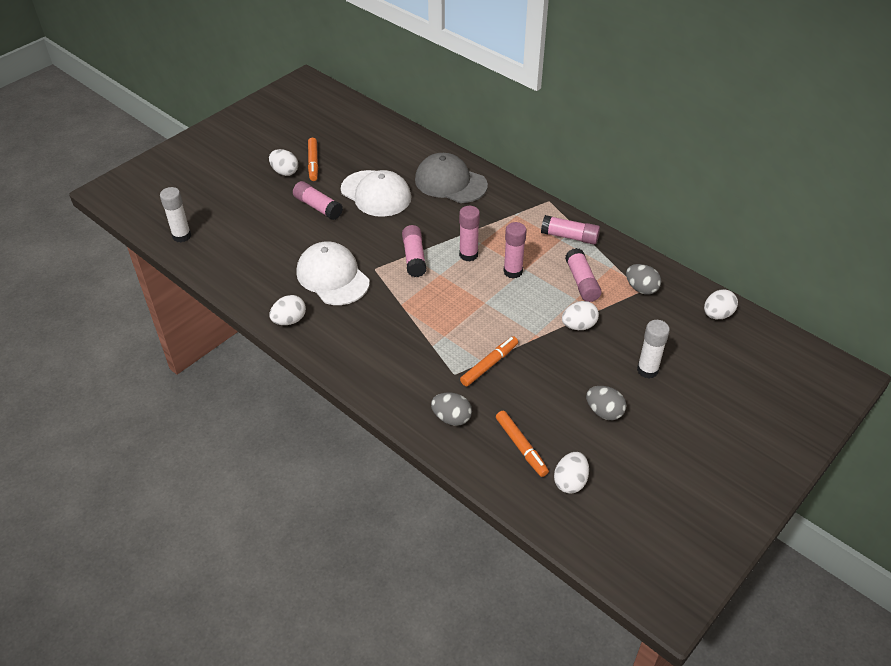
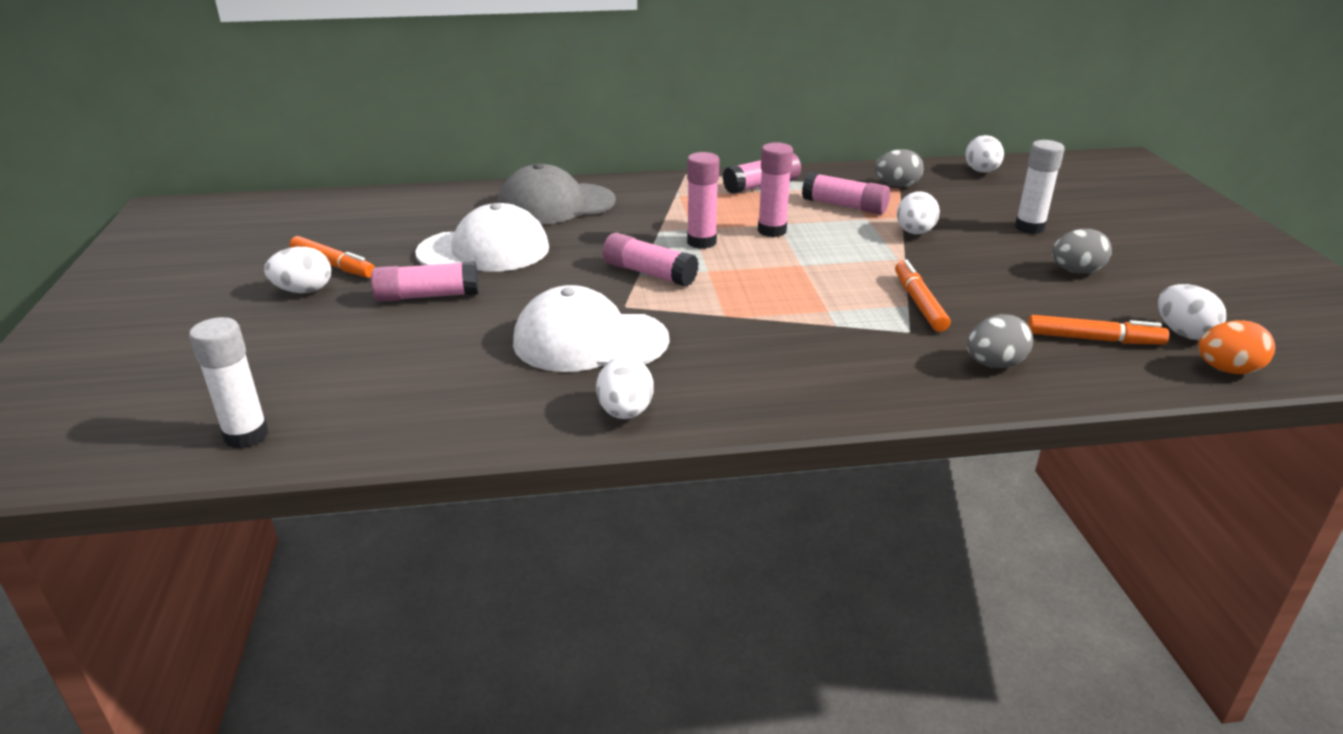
camera: 50 degrees left, 15 degrees down
(542, 511) = (1227, 370): none -> orange egg

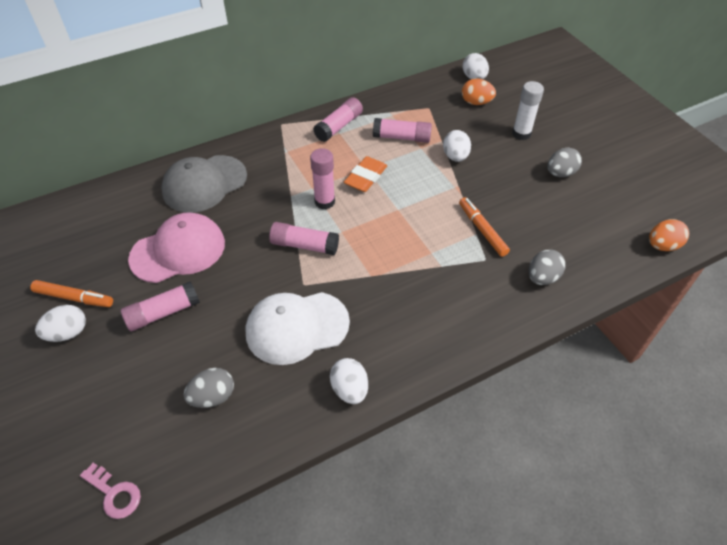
camera: 20 degrees left, 20 degrees up
(246, 435) = (114, 493): white glue stick -> pink key
(484, 250) = (178, 250): white cap -> pink cap
(772, 231) = (365, 177): pink glue stick -> orange eraser
(896, 186) = (426, 106): grey egg -> grey egg (213, 396)
(973, 192) = (476, 102): none -> orange egg
(1093, 339) = (588, 237): orange marker -> none
(1183, 333) = (632, 218): white egg -> none

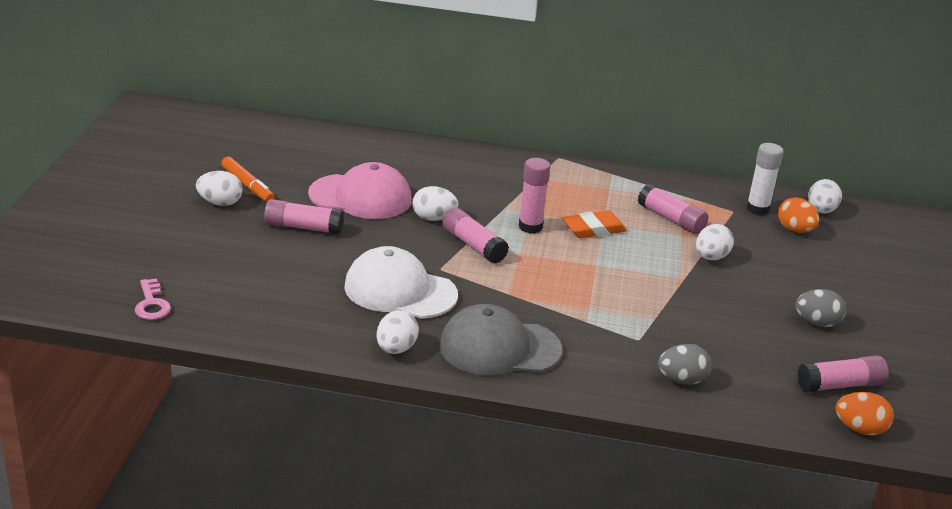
camera: 35 degrees right, 20 degrees down
(204, 184) = (435, 166): grey cap -> grey cap (499, 348)
(213, 396) = (282, 293): grey egg -> none
(252, 237) = (433, 218): none -> white egg
(339, 126) = (615, 183): pink glue stick -> pink glue stick (840, 385)
(482, 230) = (664, 319): orange marker -> none
(521, 134) = (814, 275): white glue stick -> white glue stick (757, 209)

